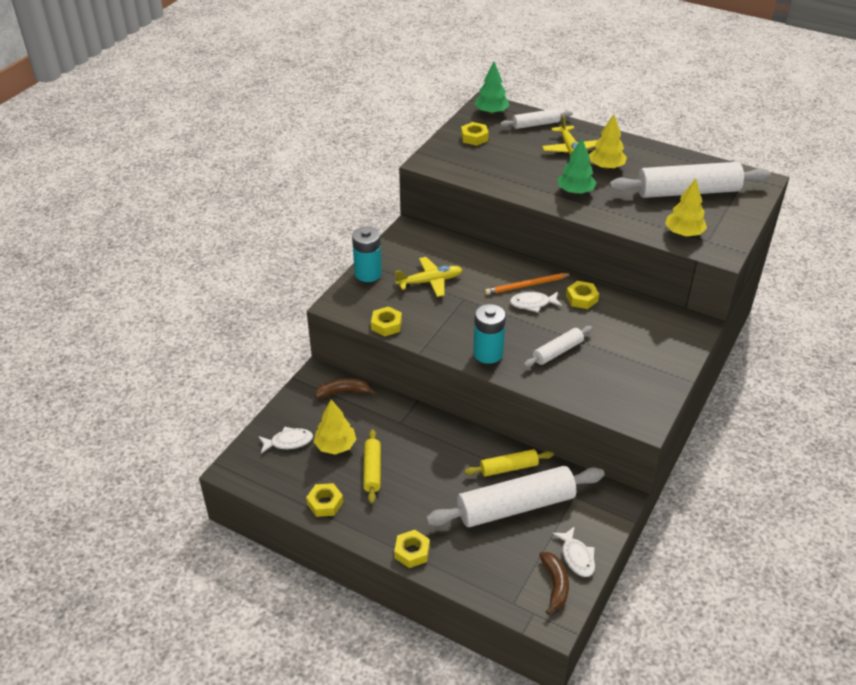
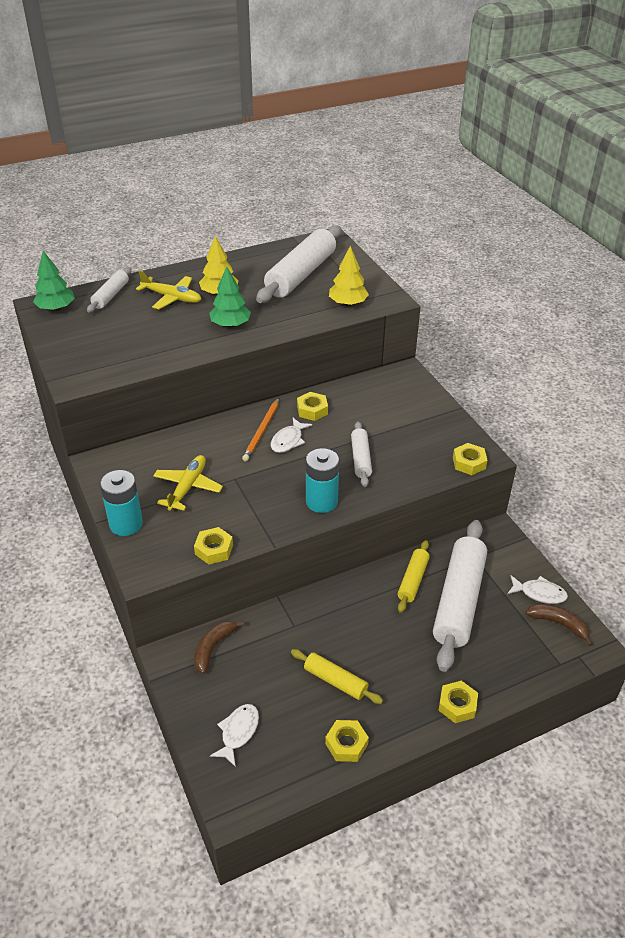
camera: 55 degrees left, 0 degrees up
(335, 446) = (279, 694): yellow tree -> none
(474, 137) = (78, 337): yellow nut -> yellow nut (469, 463)

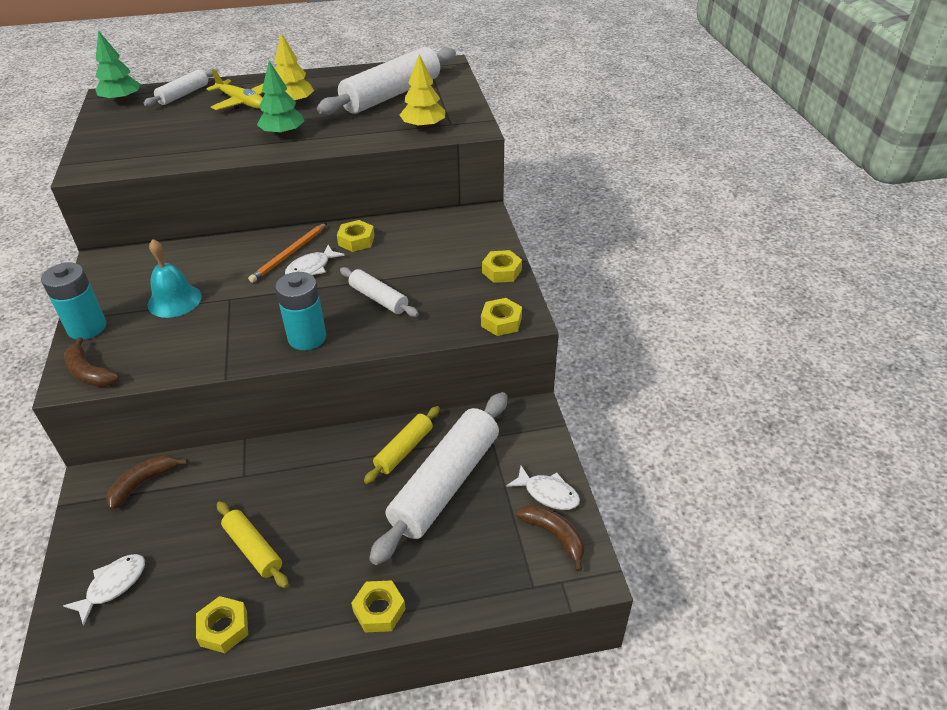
camera: 15 degrees right, 0 degrees up
(155, 562) = (89, 373): none -> brown banana
(187, 488) = (174, 300): yellow plane -> turquoise bell
(214, 549) = (158, 370): yellow nut -> yellow nut (501, 271)
(361, 459) = (379, 299): white rolling pin -> white rolling pin turned 60 degrees counterclockwise

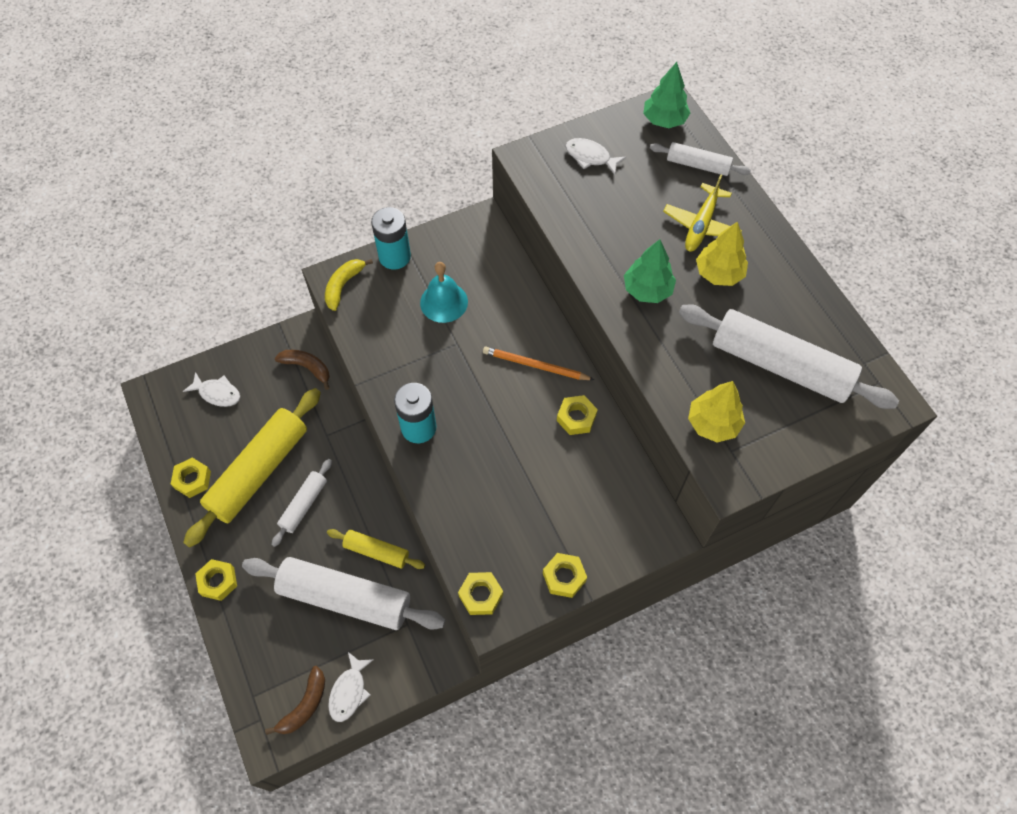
camera: 75 degrees right, 20 degrees up
(89, 373) = (343, 286): brown banana -> yellow banana
(253, 549) = (259, 471): yellow rolling pin -> yellow rolling pin, size x1.96
(311, 268) = (519, 393): white fish -> white fish (590, 157)
(379, 299) = (488, 470): white rolling pin -> white rolling pin (304, 505)

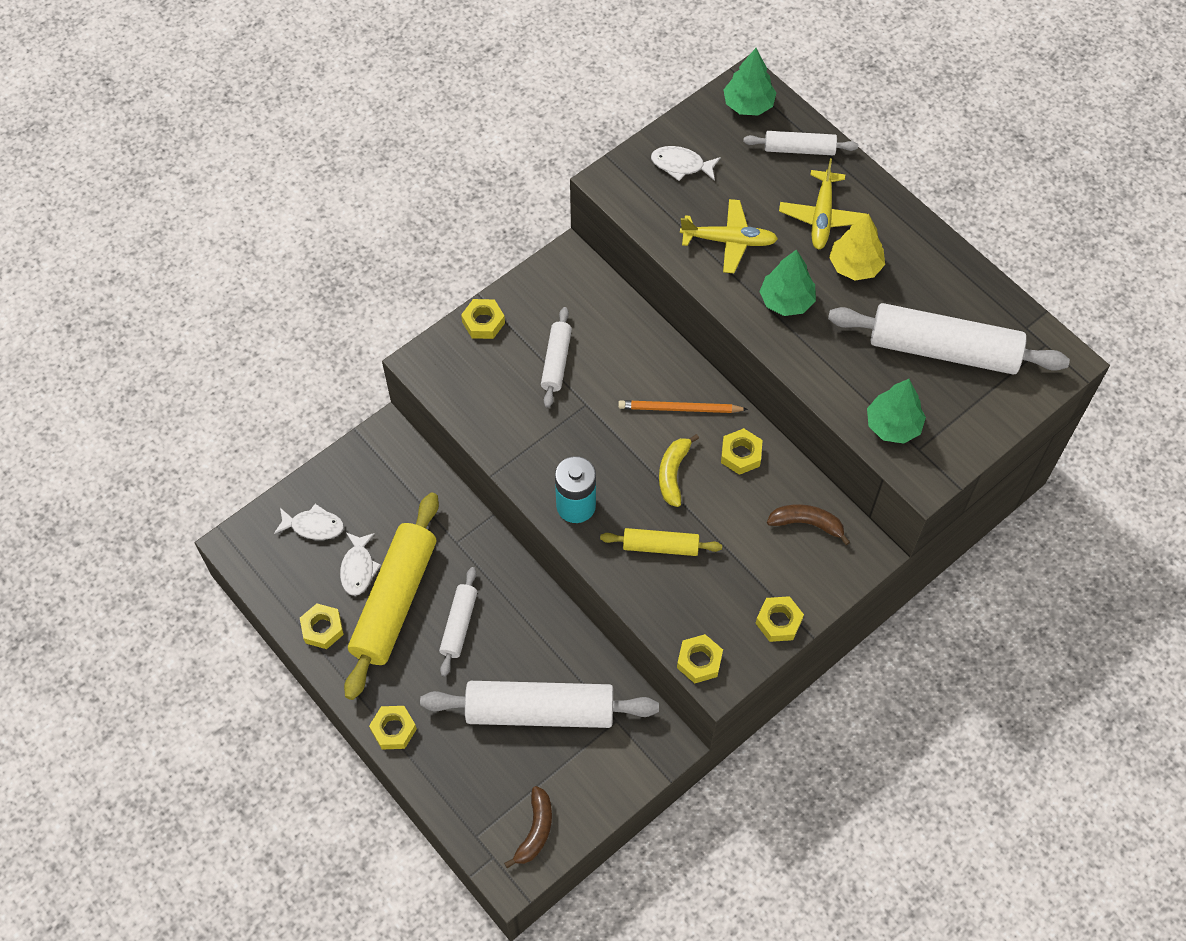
camera: 15 degrees left, 0 degrees up
(307, 368) = (407, 472): brown banana -> brown banana (807, 524)
(343, 286) = (437, 369): yellow banana -> yellow banana (673, 473)
(349, 691) = (578, 804): white fish -> white fish (358, 568)
(376, 551) = (557, 654): yellow rolling pin -> yellow rolling pin (660, 546)
(394, 256) = (483, 322): turquoise battery -> yellow nut
(444, 302) = (556, 361): turquoise bell -> white rolling pin
(611, 228) = (728, 241): none -> yellow plane
(713, 423) = (893, 425): yellow tree -> green tree

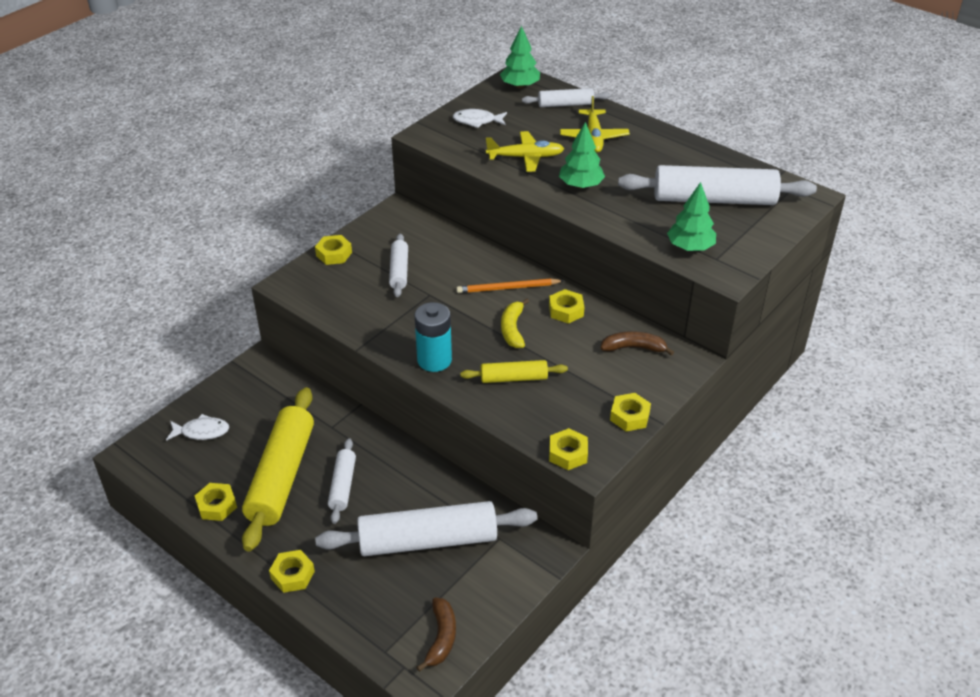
camera: 10 degrees left, 20 degrees down
(358, 568) = (245, 457): white fish -> none
(855, 266) = (628, 161): yellow tree -> none

